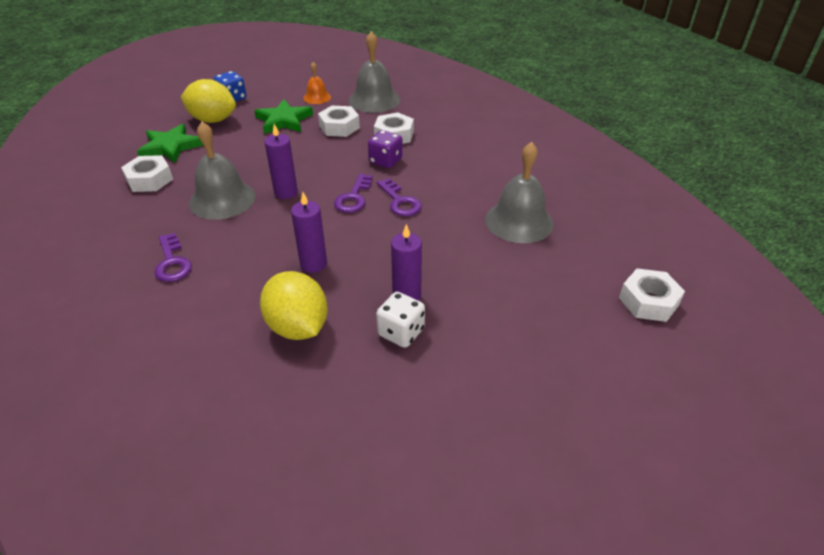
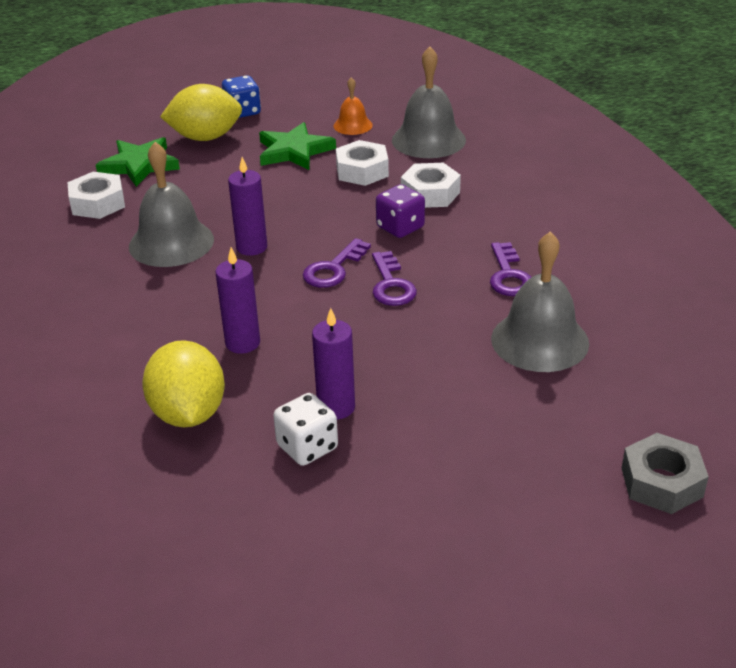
camera: 20 degrees right, 5 degrees down
(172, 262) = (81, 309): purple key -> purple key (508, 275)
(213, 120) = (205, 137): yellow lemon -> yellow lemon turned 45 degrees counterclockwise
(648, 301) = (661, 482): white nut -> grey nut

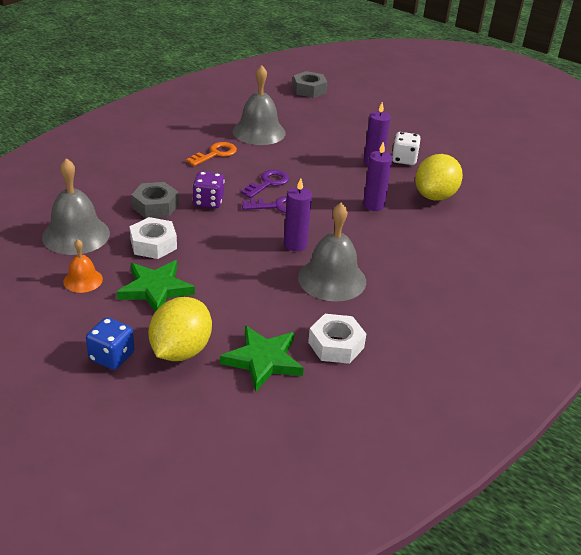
camera: 135 degrees left, 0 degrees up
(205, 137) = (181, 350): yellow lemon -> yellow lemon turned 75 degrees clockwise
(430, 193) = (155, 206): white nut -> grey nut
(508, 275) = (215, 154): purple key -> orange key

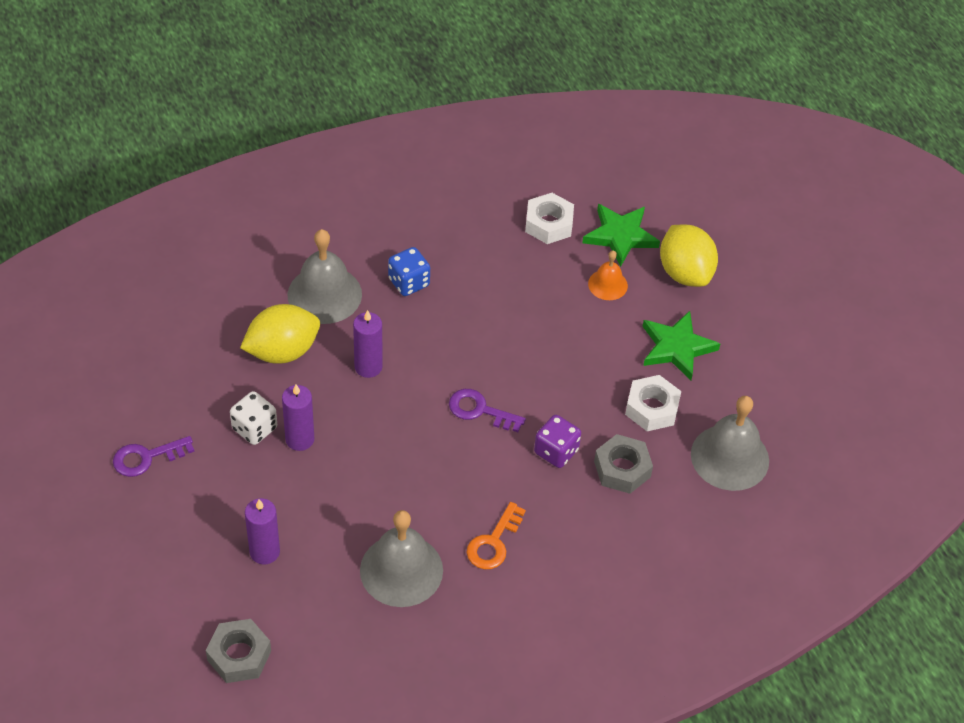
camera: 150 degrees left, 15 degrees up
(83, 280) = (743, 388): orange bell -> orange bell (607, 284)
(111, 356) = (746, 291): blue dice -> blue dice (409, 282)
(181, 350) = (685, 273): yellow lemon -> yellow lemon turned 75 degrees counterclockwise
(215, 154) = (493, 542): orange key -> orange key turned 45 degrees counterclockwise
(268, 183) = (463, 455): purple key -> purple key (146, 457)
(295, 244) = (502, 346): purple candle -> purple candle (264, 552)
(332, 279) = (498, 289): grey bell -> grey bell (324, 294)

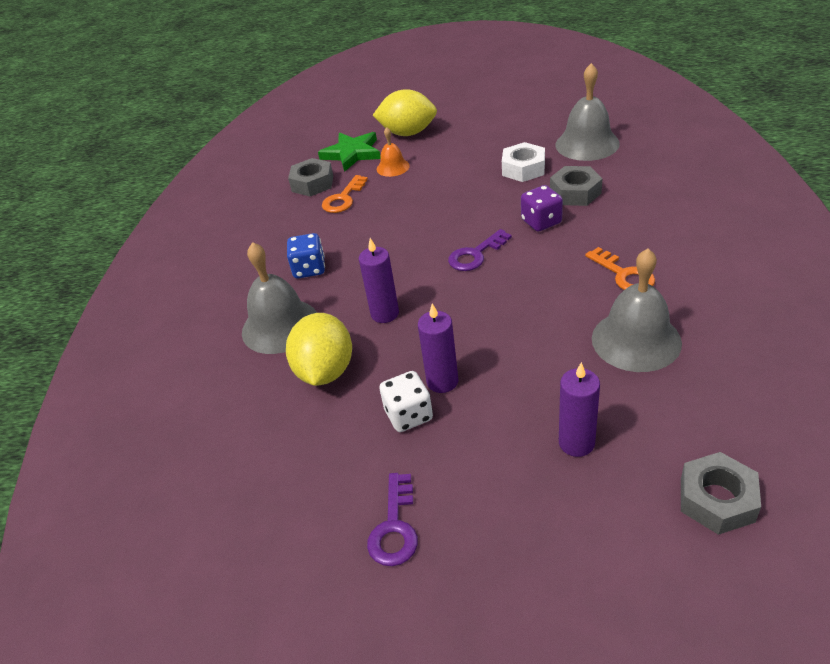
camera: 55 degrees left, 10 degrees down
(532, 263) = (343, 198): none -> orange key
(549, 224) = (312, 183): white nut -> grey nut
(676, 348) = (473, 148): green star -> none

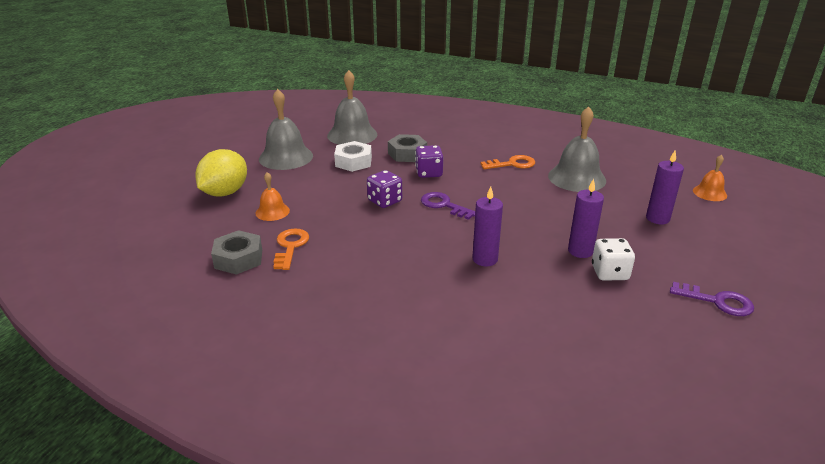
camera: 75 degrees left, 10 degrees down
(280, 326) = (460, 318): grey bell -> grey bell (286, 157)
(309, 269) = (386, 286): blue dice -> none
(325, 371) = (539, 303): yellow lemon -> none
(343, 198) = (290, 246): orange key -> orange key turned 135 degrees counterclockwise
(352, 154) = (216, 227): green star -> none
(456, 216) = (385, 201): none -> purple dice
(475, 255) = (443, 205): purple key -> purple key turned 150 degrees clockwise
(717, 499) = (709, 193): grey nut -> orange bell

